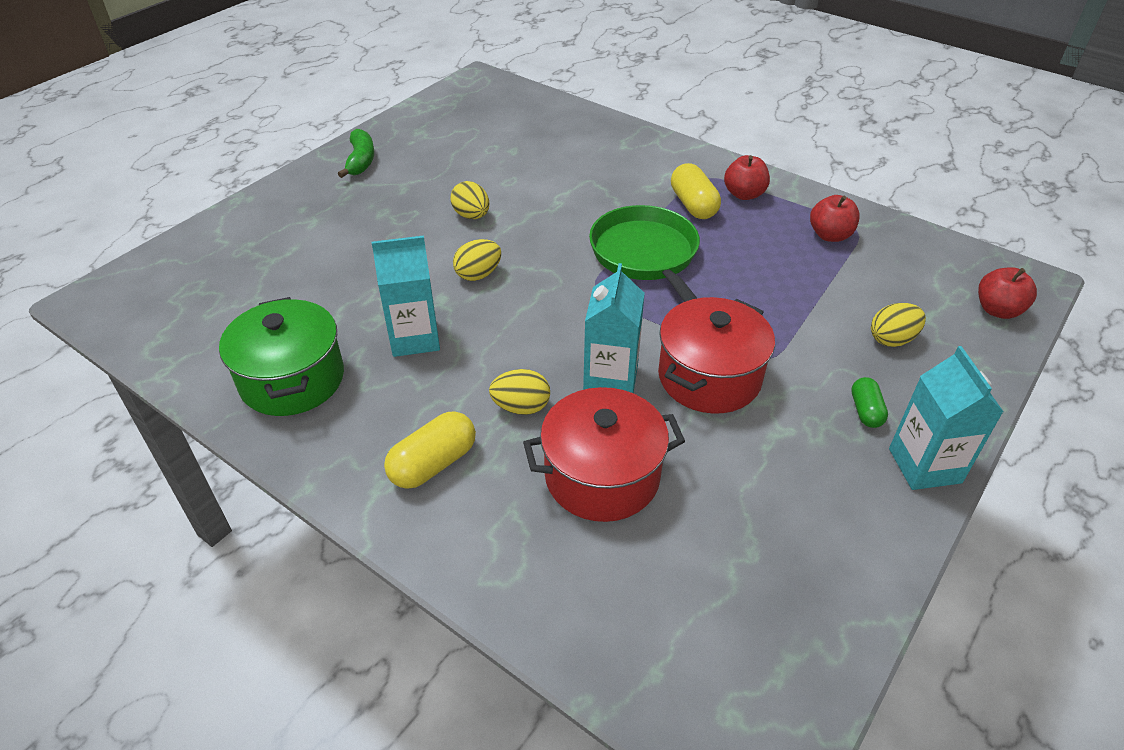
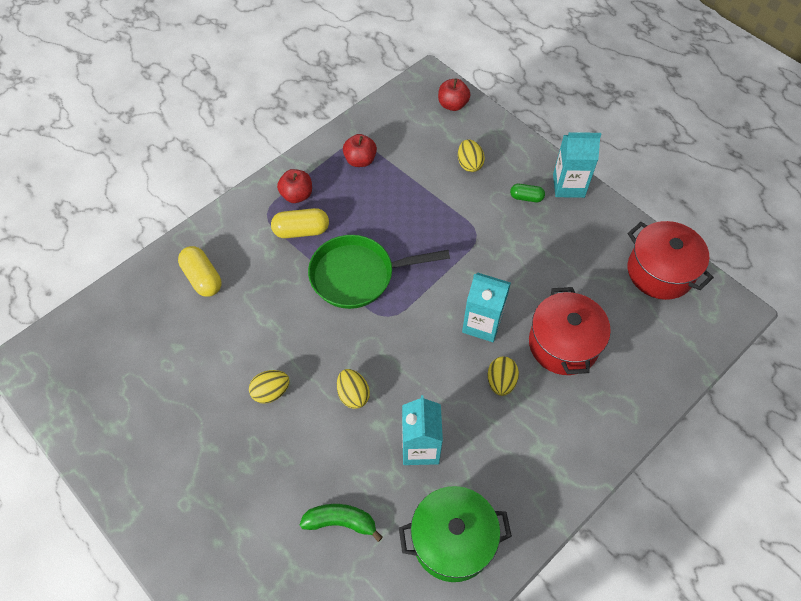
camera: 80 degrees left, 15 degrees up
(361, 161) = (148, 486): green banana -> green banana (341, 522)
(433, 464) = (545, 441): yellow capsule -> yellow capsule (202, 278)
(709, 377) = (488, 268): red pot -> red pot (660, 272)

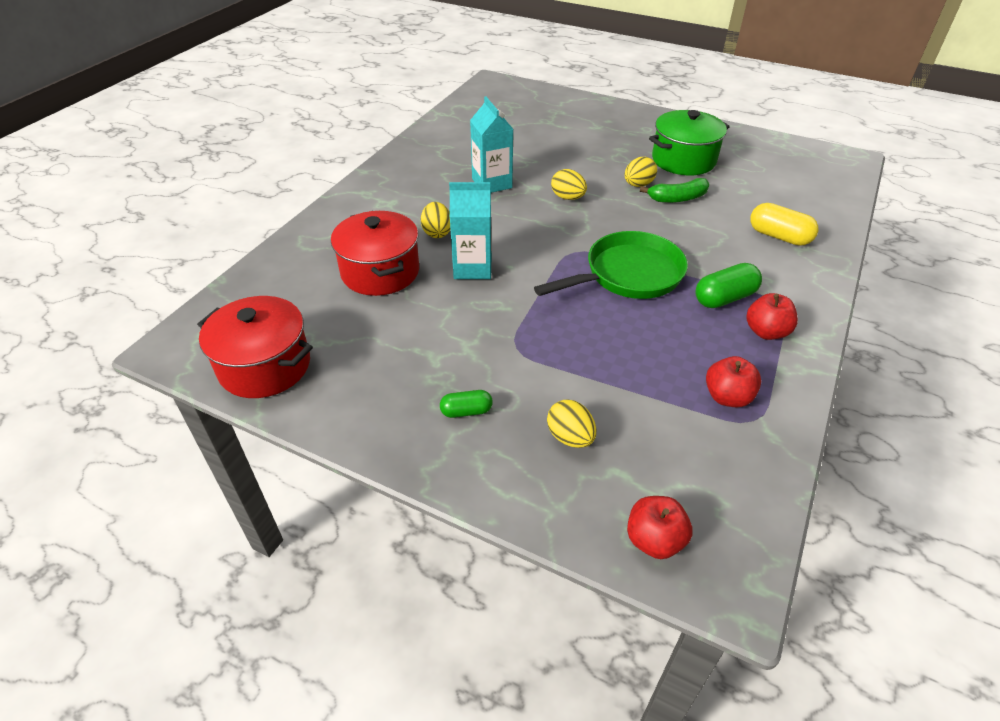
camera: 160 degrees right, 15 degrees down
(301, 231) = (724, 298): yellow capsule -> green capsule
(341, 522) = (530, 142): green banana -> green banana (677, 198)
(452, 540) = (444, 150): green pot -> green pot (683, 160)
(568, 185) = (407, 447): turquoise carton -> none

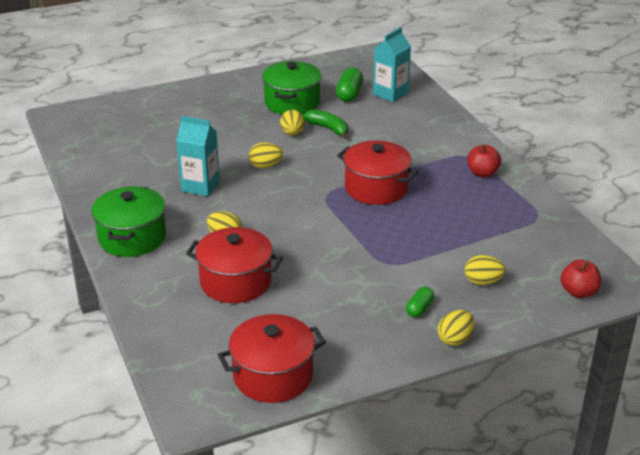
camera: 50 degrees left, 10 degrees down
(380, 191) = (132, 238): none -> green pot
(442, 468) = (455, 339): none -> yellow egg
(472, 268) = (287, 241): turquoise carton -> turquoise carton (390, 93)
(628, 275) = (376, 188): green pan -> red pot
(677, 198) = (328, 129): green banana -> green banana turned 75 degrees counterclockwise
(724, 298) = (440, 169): green capsule -> green capsule (349, 94)
(727, 397) = (513, 214): red apple -> none
(779, 236) = (413, 120): yellow capsule -> none

